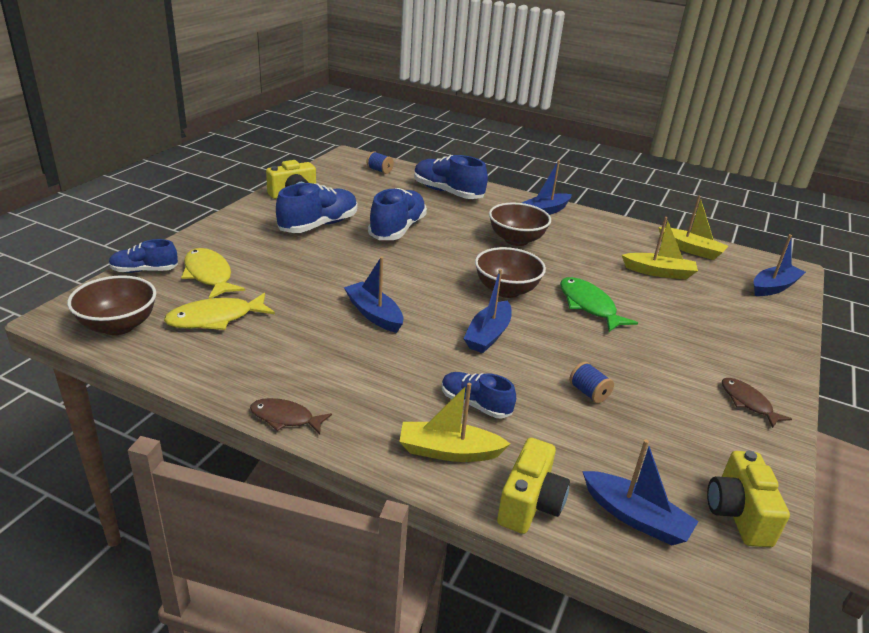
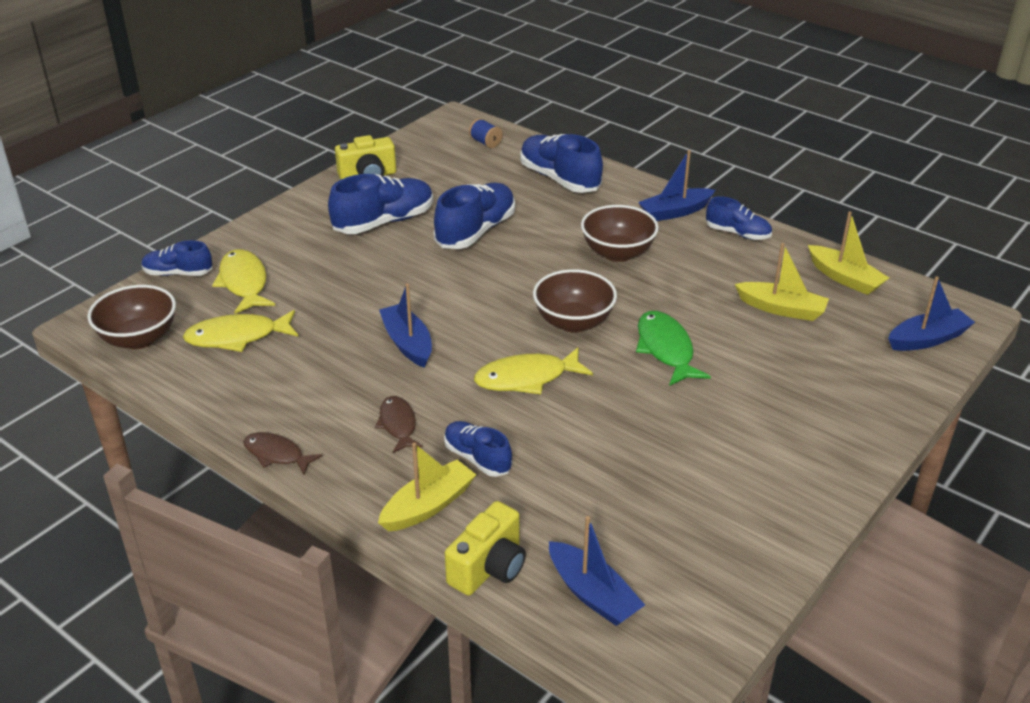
camera: 15 degrees right, 5 degrees up
(448, 451) = (428, 506): yellow boat -> yellow boat turned 120 degrees clockwise
(488, 335) = (526, 378): blue boat -> yellow fish
(588, 393) = (610, 457): blue spool -> none
(598, 224) = (737, 233): none -> blue shoe
(737, 514) = (706, 604): yellow camera -> none
(748, 402) = (795, 485): brown fish -> brown fish (398, 425)

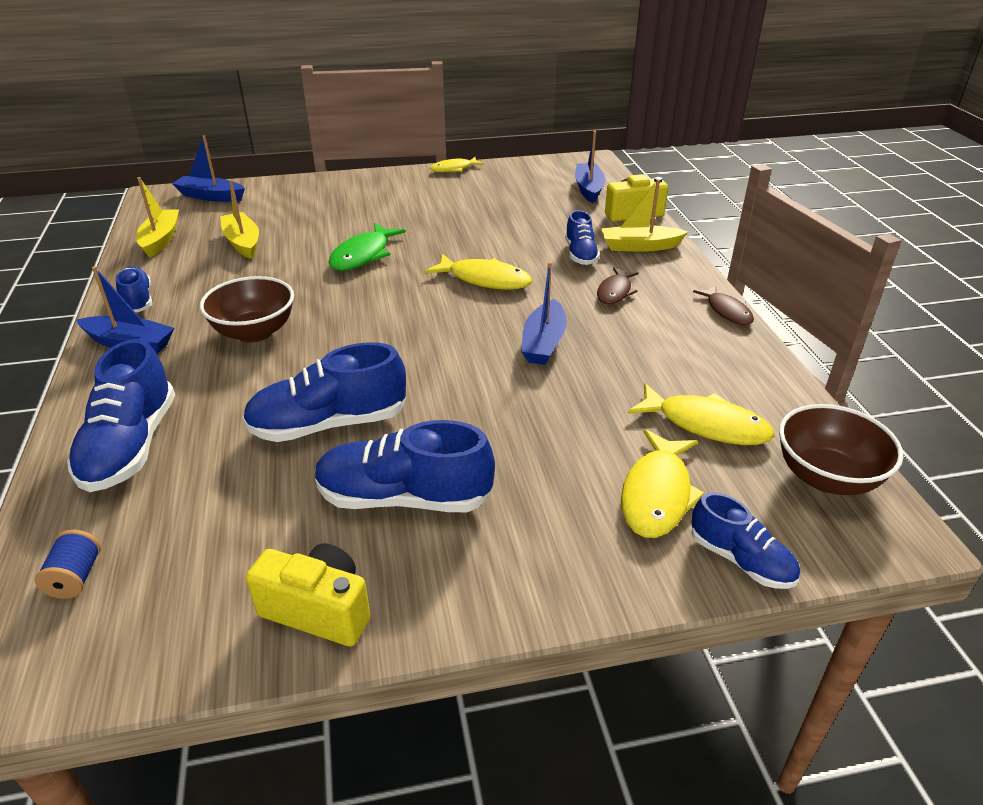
camera: 140 degrees left, 0 degrees up
(573, 322) = (391, 298): brown bowl -> none
(804, 535) = (453, 169): none -> yellow fish

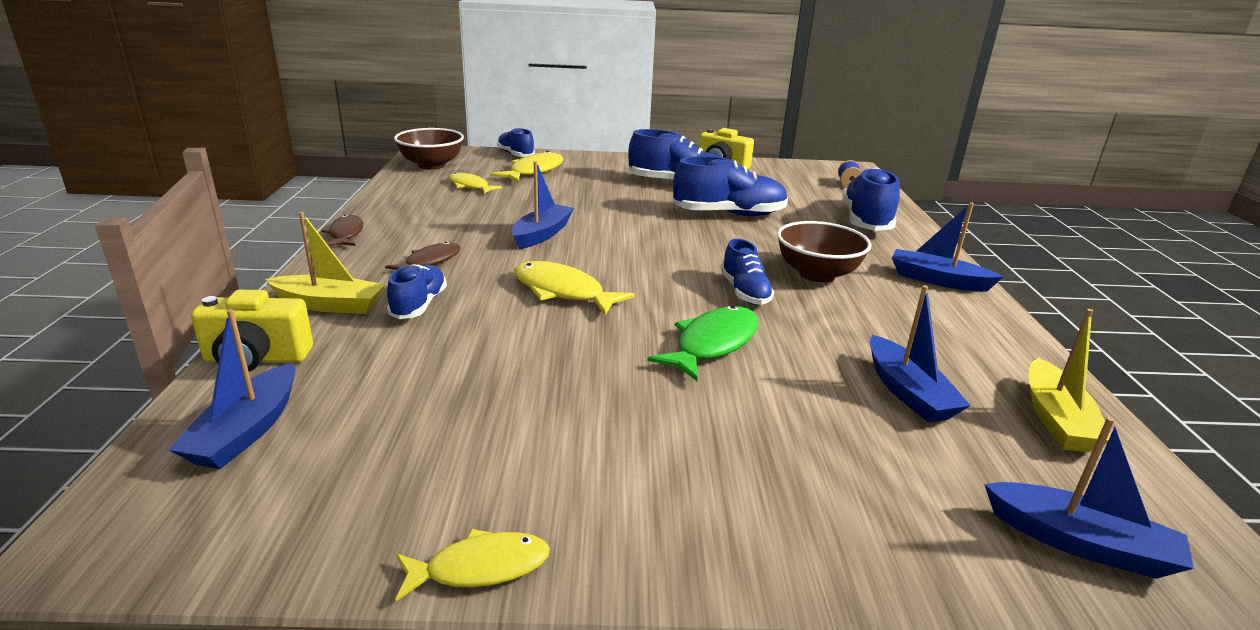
camera: 170 degrees left, 10 degrees down
(137, 300) = (979, 322): blue shoe -> blue shoe (745, 292)
(242, 243) = (908, 392): yellow boat -> blue boat
(706, 424) = (470, 186): yellow fish -> yellow fish, size x0.66

